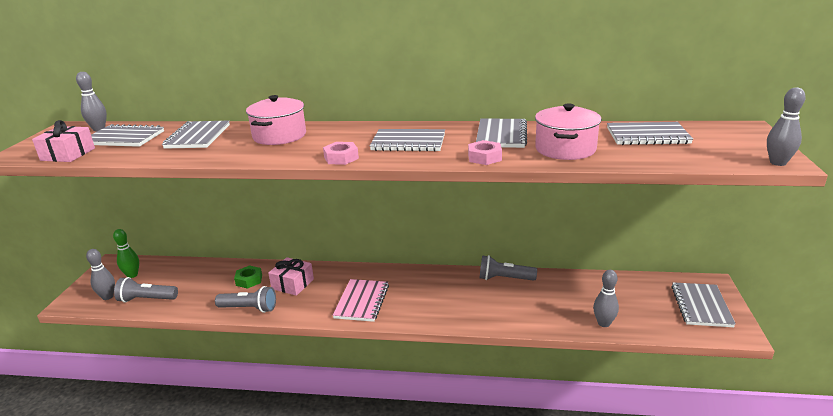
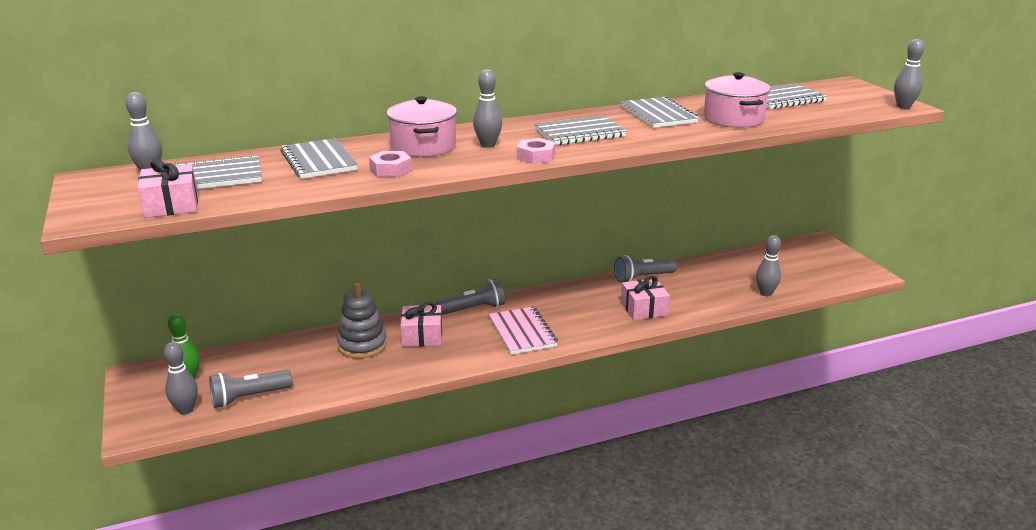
camera: 30 degrees left, 0 degrees up
(249, 280) = (362, 345): green nut -> grey stacking toy
(249, 308) = (400, 372): grey flashlight -> grey flashlight (473, 309)
(324, 142) = (488, 145): none -> grey bowling pin
(476, 308) = (644, 309): none -> pink gift
(484, 157) = (675, 135): pink nut -> pink nut (390, 170)
(701, 306) = (827, 261): grey notebook -> none

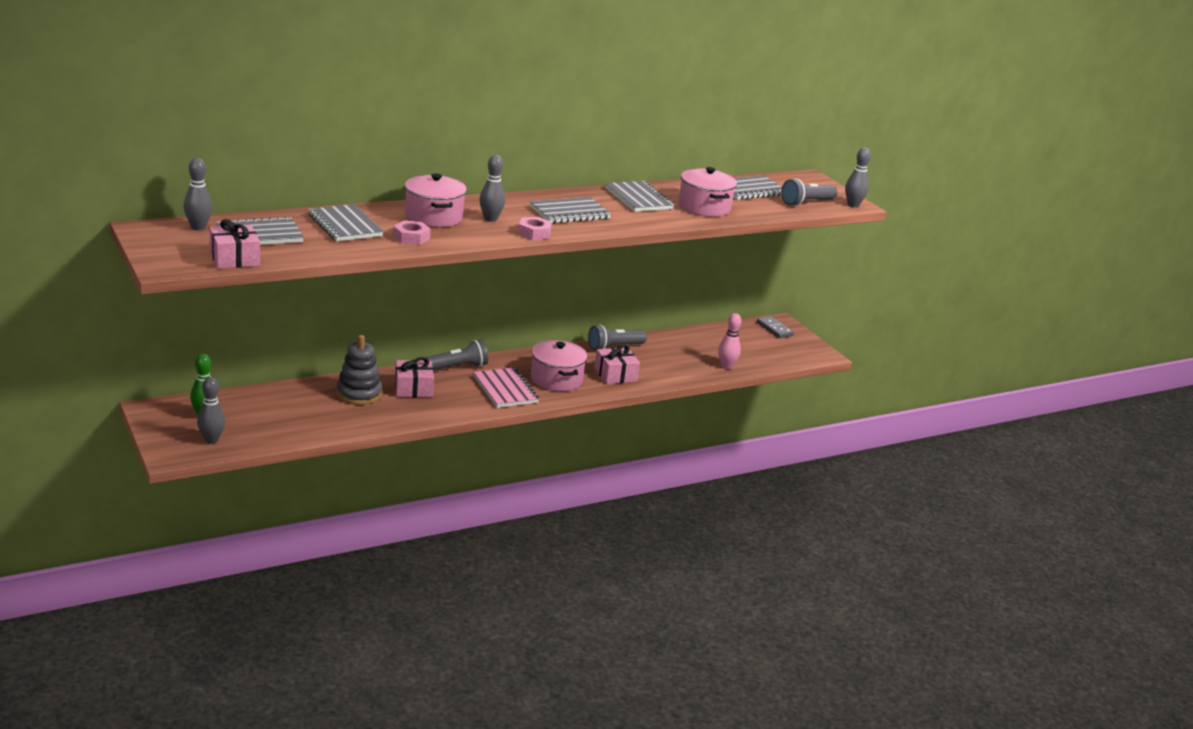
camera: 10 degrees left, 0 degrees up
(249, 398) = (266, 432): grey flashlight -> grey flashlight (806, 202)
(579, 317) = (556, 379): none -> pink pot
(765, 293) = (726, 366): grey bowling pin -> pink bowling pin
(813, 249) = (774, 329): none -> grey domino

